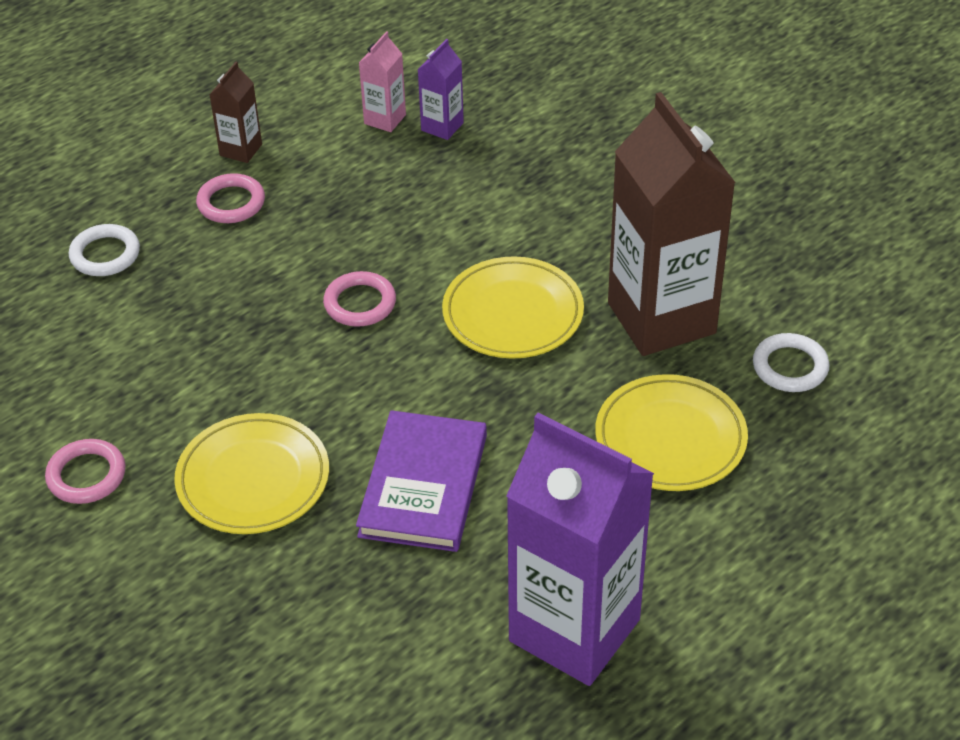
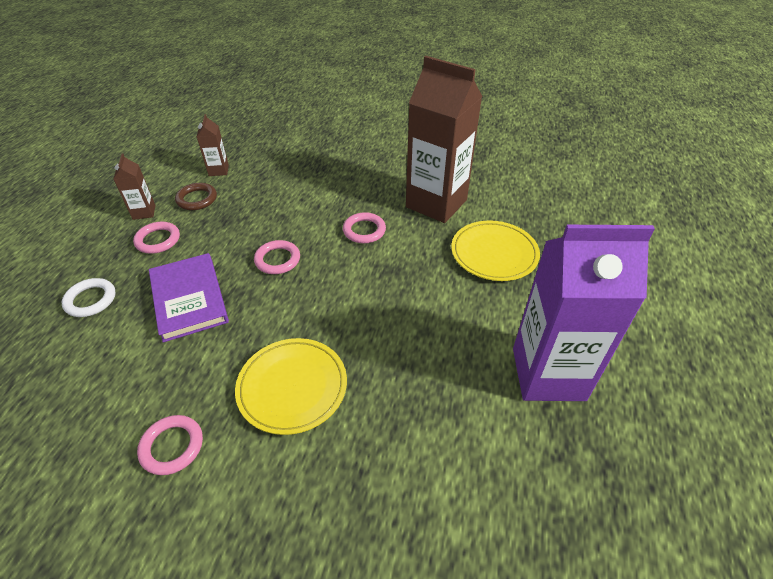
camera: 35 degrees left, 0 degrees up
(322, 158) = (197, 199): none -> brown ring
(385, 119) = (218, 170): pink carton -> brown carton
(424, 485) = (397, 338): purple book -> purple book (189, 299)
(442, 126) = (252, 163): purple carton -> none
(513, 313) = (364, 230): yellow plate -> pink ring
(790, 367) = (511, 200): white ring -> none

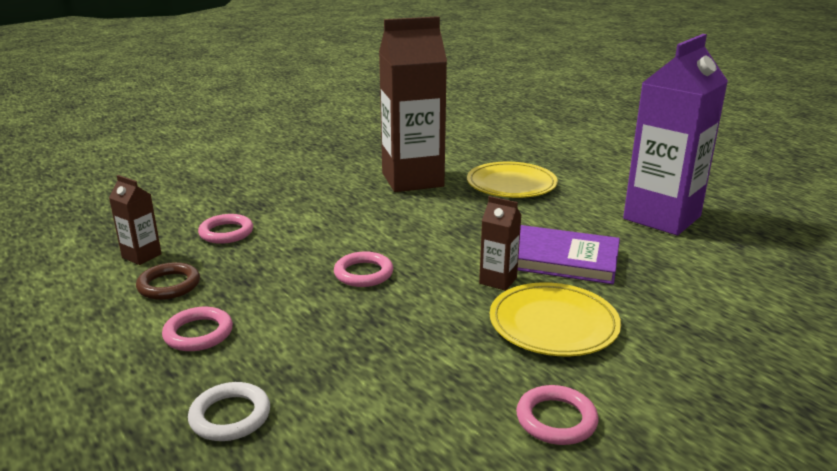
camera: 50 degrees left, 20 degrees down
(144, 212) = (121, 327): brown carton -> brown carton (498, 280)
(189, 299) = (342, 343): purple book -> purple book (560, 258)
(364, 230) = (394, 220): pink ring -> pink ring (226, 232)

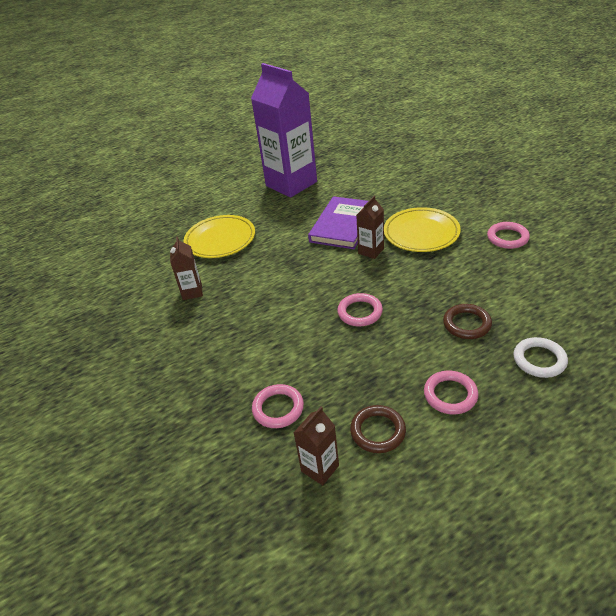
camera: 80 degrees left, 15 degrees up
(324, 355) = (467, 324): none -> brown ring
(412, 180) = (192, 292): brown carton -> brown carton, size x0.43

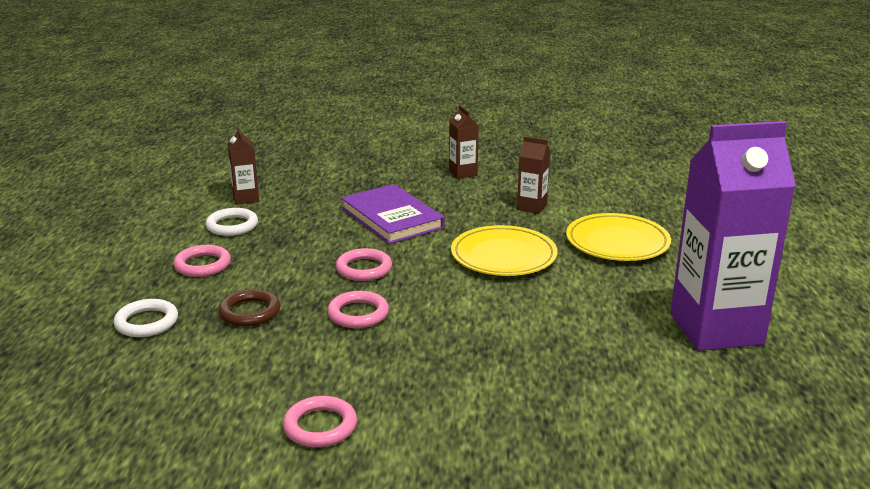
camera: 120 degrees right, 15 degrees down
(278, 408) = (321, 201): pink ring -> pink ring (358, 314)
(343, 225) = (539, 322): purple book -> purple book (392, 218)
(371, 251) = (453, 317): brown carton -> brown carton (463, 173)
(378, 431) = (232, 226): brown ring -> white ring
(421, 233) = (436, 367): yellow plate -> yellow plate (503, 256)

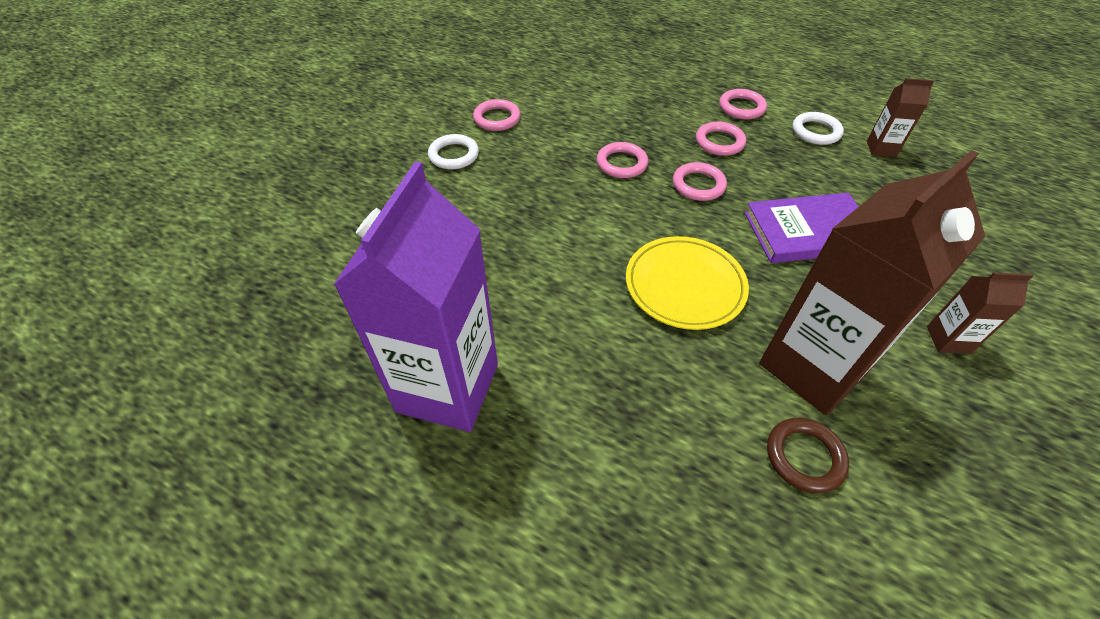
camera: 115 degrees right, 25 degrees up
(146, 322) = (662, 77): white ring -> white ring (454, 155)
(250, 312) = (653, 116): brown ring -> brown ring (804, 457)
(281, 268) = (719, 142): none -> pink ring
(532, 207) = (813, 367): brown carton -> brown carton, size x2.33
(617, 242) = (677, 408): yellow plate -> none

